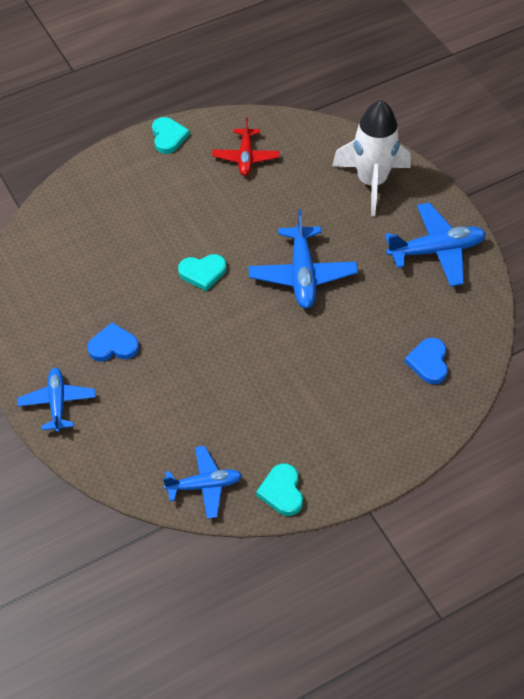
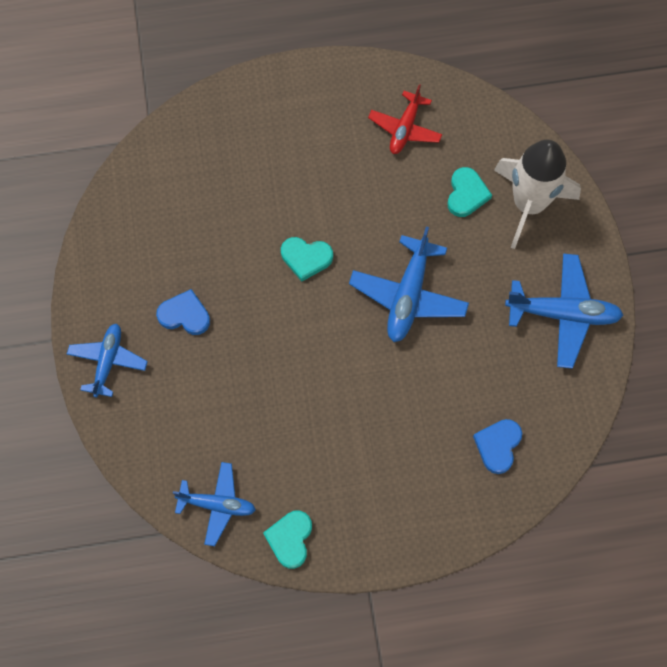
camera: 20 degrees right, 15 degrees up
(168, 137) = (332, 76): turquoise heart -> turquoise heart (466, 194)

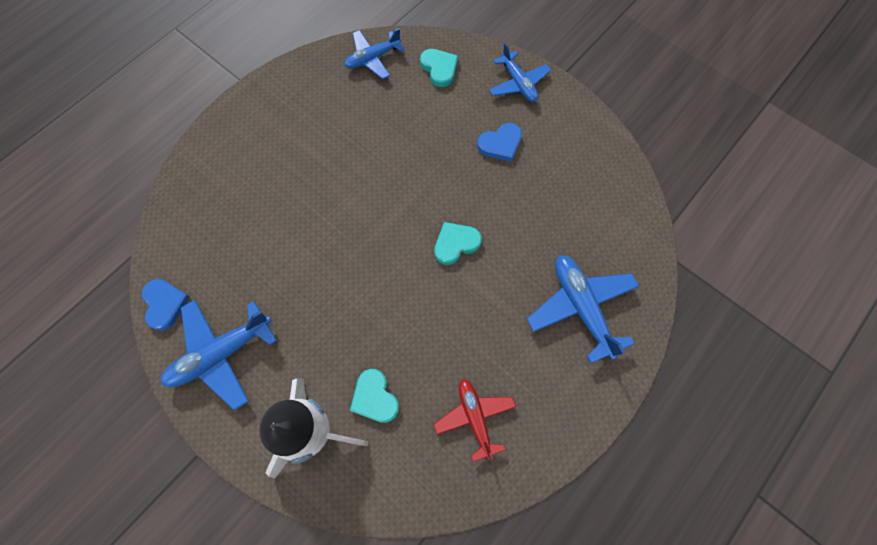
camera: 140 degrees right, 0 degrees up
(290, 539) = (311, 72): turquoise heart -> turquoise heart (439, 68)
(408, 295) = (356, 274): blue plane -> blue plane (581, 307)
(498, 446) = (210, 218): blue heart -> blue heart (165, 304)

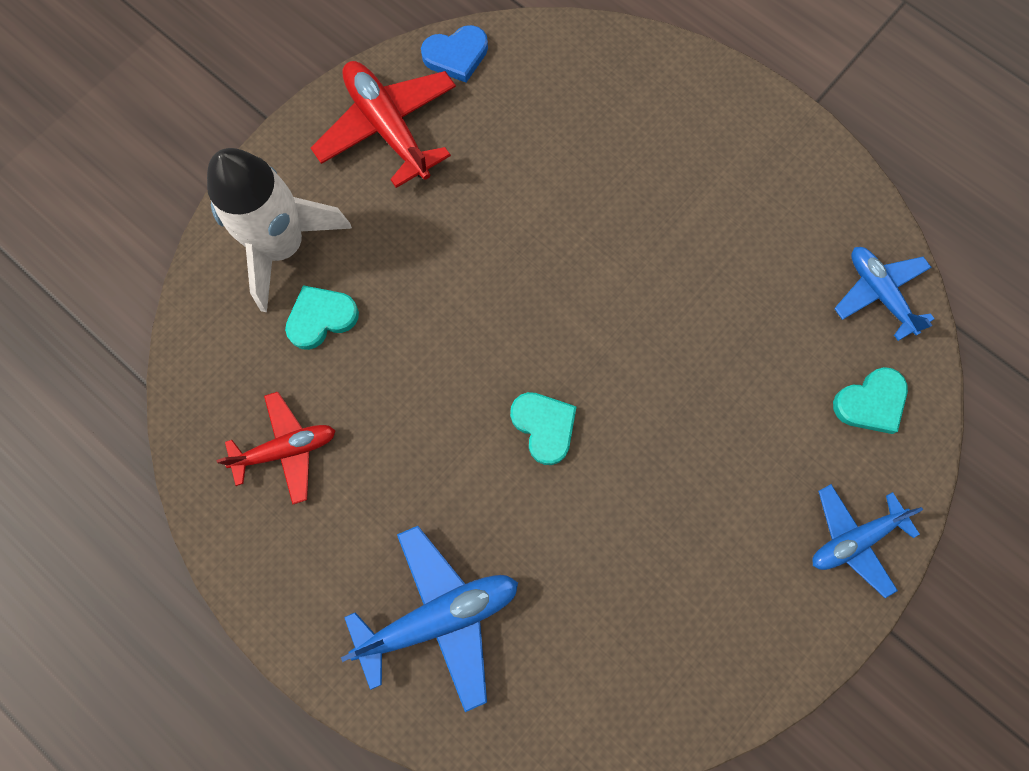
camera: 90 degrees right, 5 degrees up
(221, 354) = (388, 128): blue plane -> red plane
(500, 144) = (726, 502): blue heart -> none

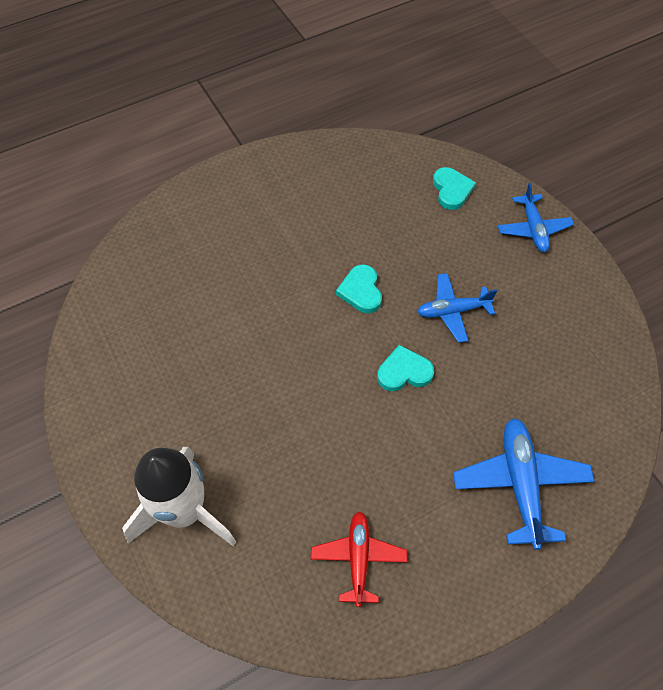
camera: 70 degrees left, 15 degrees down
(321, 318) = (259, 499): turquoise heart -> turquoise heart (361, 291)
(388, 128) = (122, 401): red plane -> none
(456, 55) = (88, 335): blue heart -> none
(879, 293) = (384, 161): blue plane -> blue plane (453, 311)

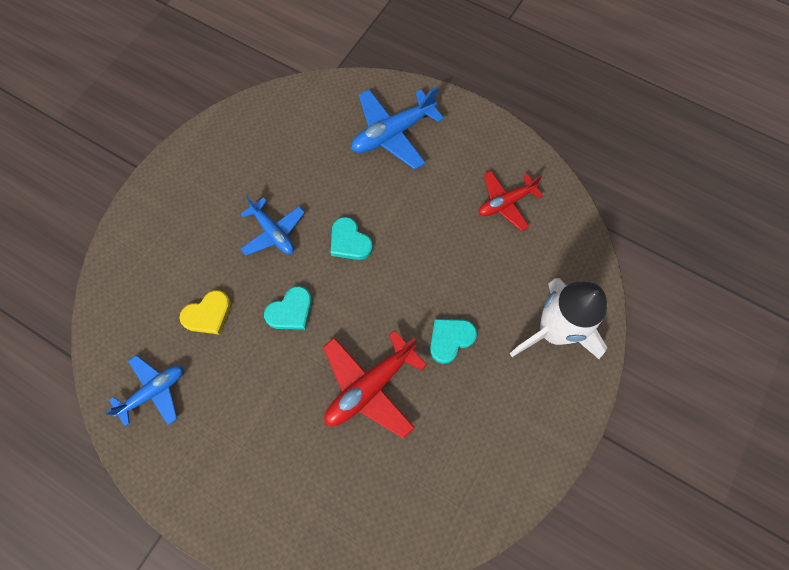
camera: 120 degrees left, 10 degrees up
(249, 319) = (370, 386): none -> red plane
(397, 230) = (208, 314): none -> yellow heart
(451, 190) = (137, 291): turquoise heart -> turquoise heart (450, 339)
(533, 229) = (154, 208): blue plane -> blue plane (154, 391)

